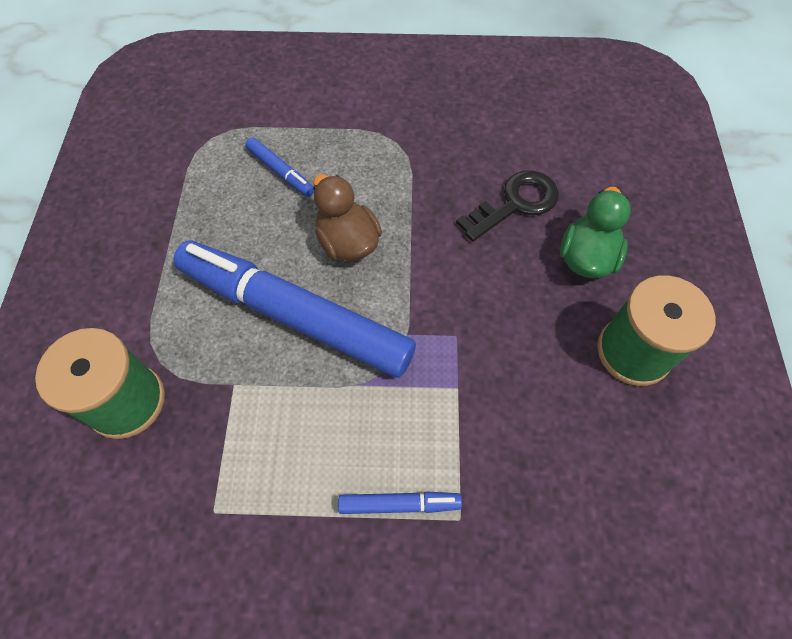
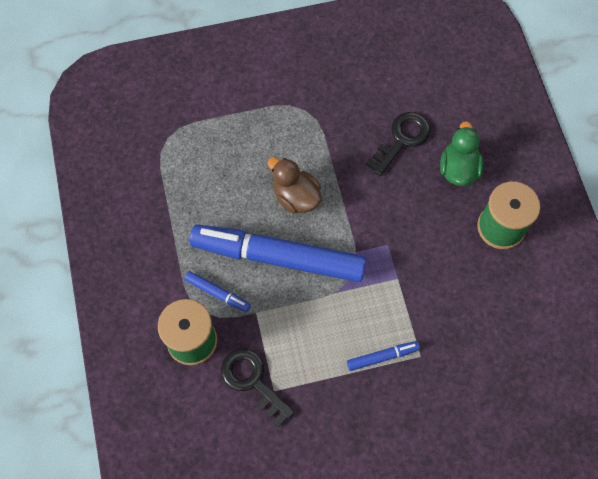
camera: 15 degrees left, 5 degrees up
(187, 487) = (252, 381): none -> black key
(280, 172) = (229, 154): blue marker -> blue marker (217, 293)

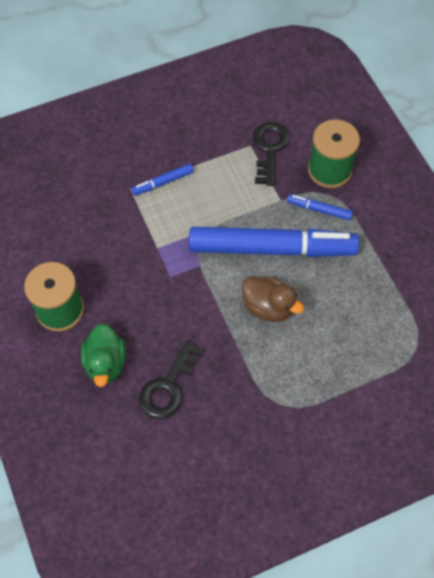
camera: 170 degrees right, 5 degrees down
(252, 381) = (269, 149): black key -> black key turned 120 degrees counterclockwise

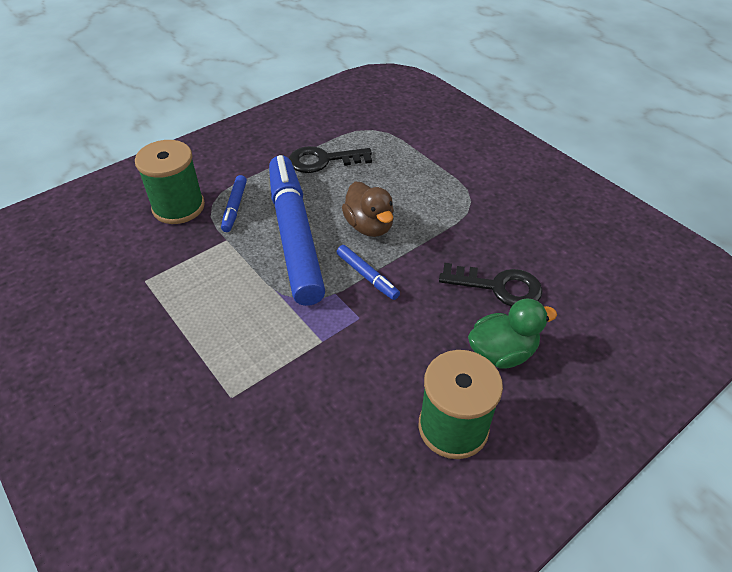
camera: 105 degrees left, 15 degrees down
(163, 182) = (215, 359): blue marker -> blue marker (367, 276)
(268, 307) = (369, 226): brown duck -> brown duck turned 135 degrees clockwise
(269, 149) = (150, 261): black key -> black key (323, 160)

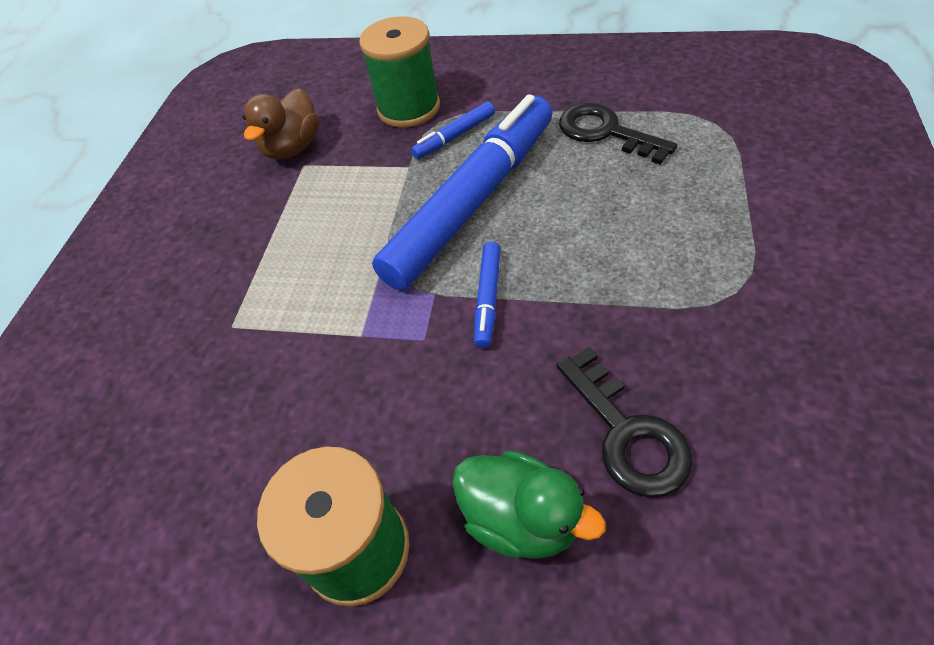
camera: 55 degrees right, 5 degrees up
(369, 226) = (562, 241): brown duck -> brown duck (293, 148)

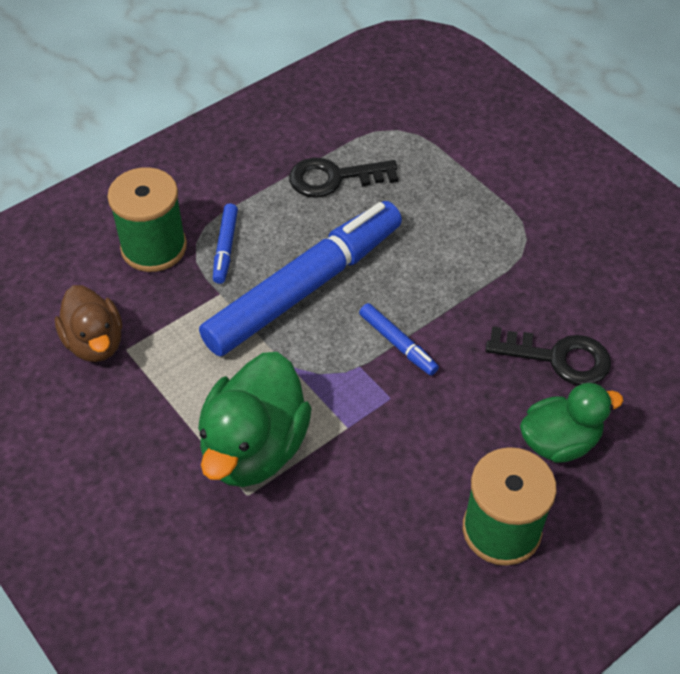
camera: 55 degrees left, 0 degrees up
(281, 295) = (254, 448): none -> green duck
(473, 202) = (305, 288): blue marker -> blue marker turned 60 degrees clockwise

